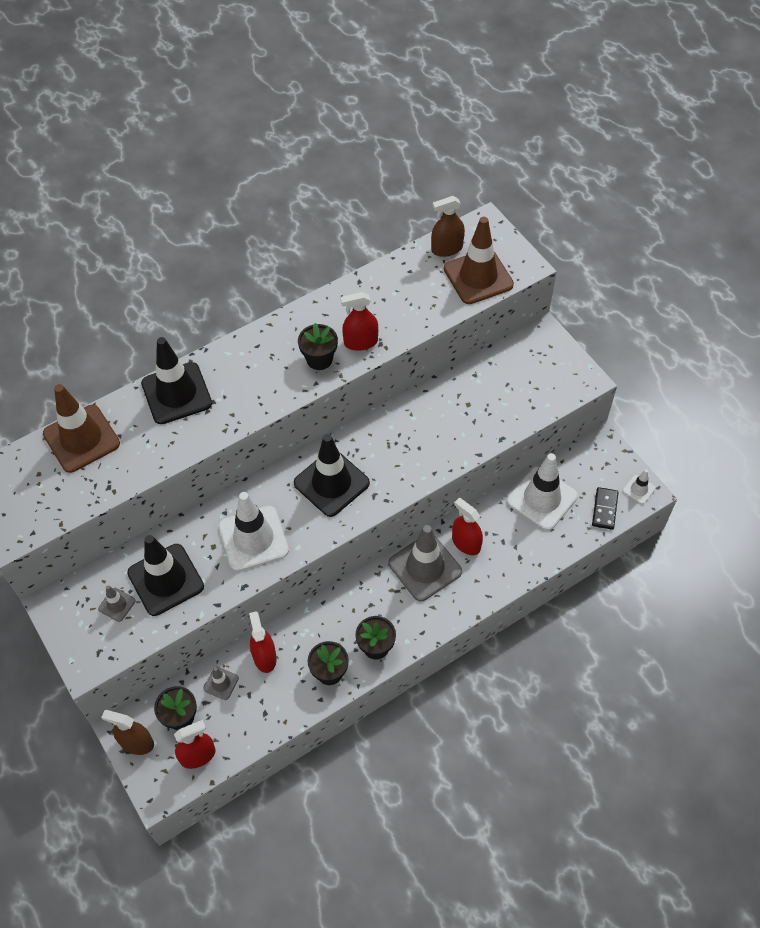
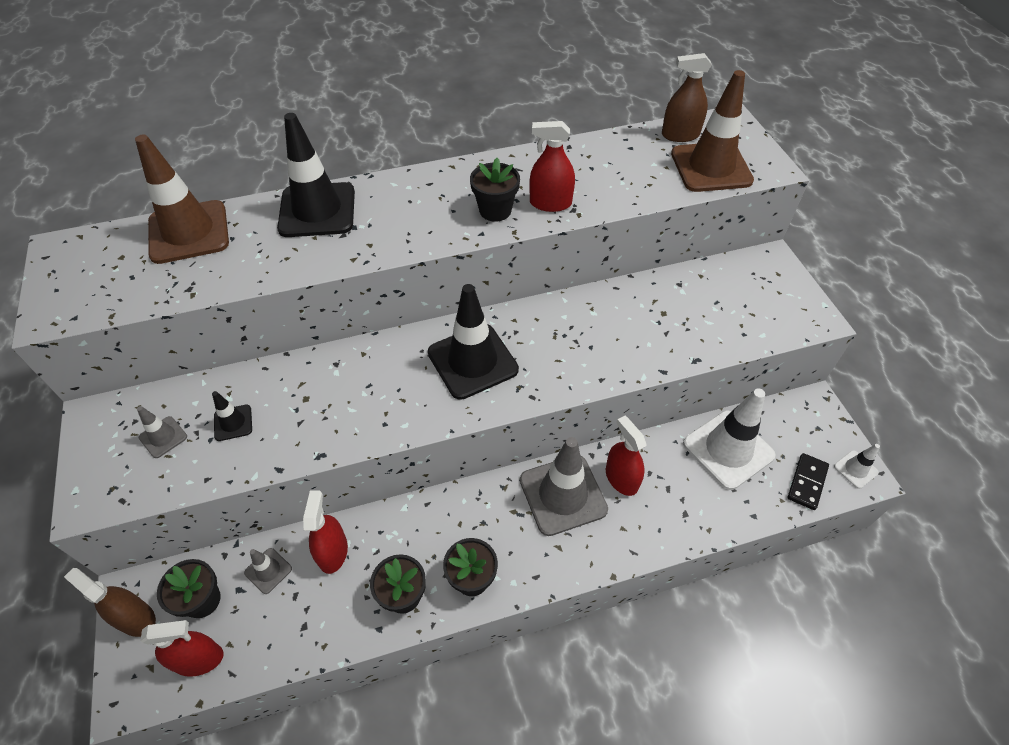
camera: 15 degrees right, 5 degrees down
(165, 580) = (233, 423): black traffic cone -> black traffic cone, size x0.46
(253, 538) = (356, 401): white traffic cone -> none

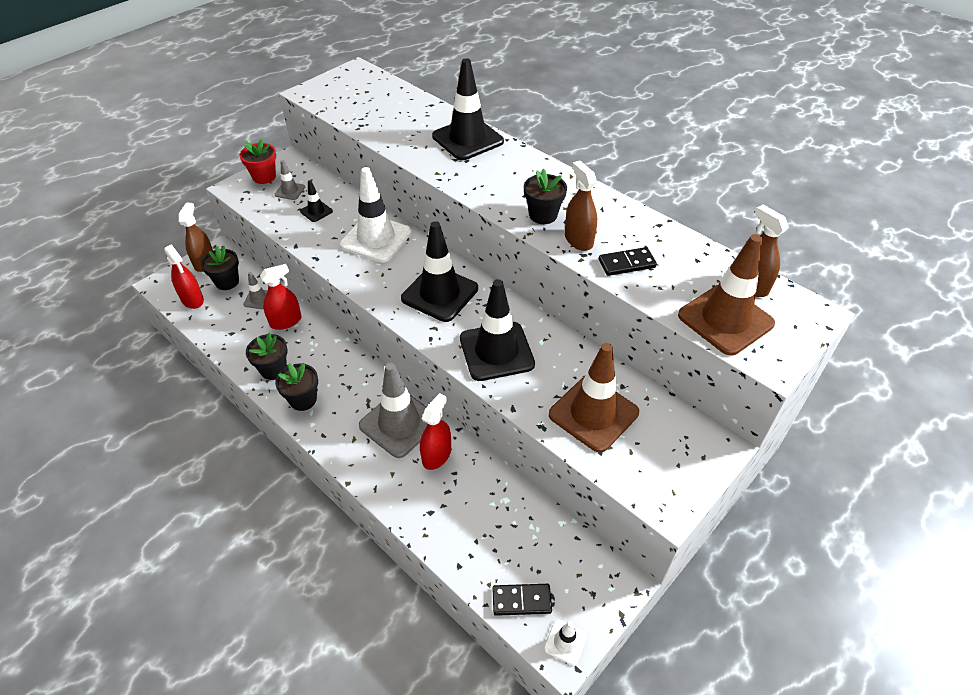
camera: 60 degrees right, 5 degrees down
(101, 456) = (264, 177): none -> red flower pot
(189, 232) = (405, 103): brown traffic cone -> brown traffic cone (593, 413)
(550, 203) = (578, 240): red spray bottle -> brown spray bottle
(585, 351) = (496, 351): none -> black traffic cone
(606, 189) = (627, 264): none -> black domino
(728, 449) = (516, 523): white traffic cone -> white traffic cone (376, 239)

